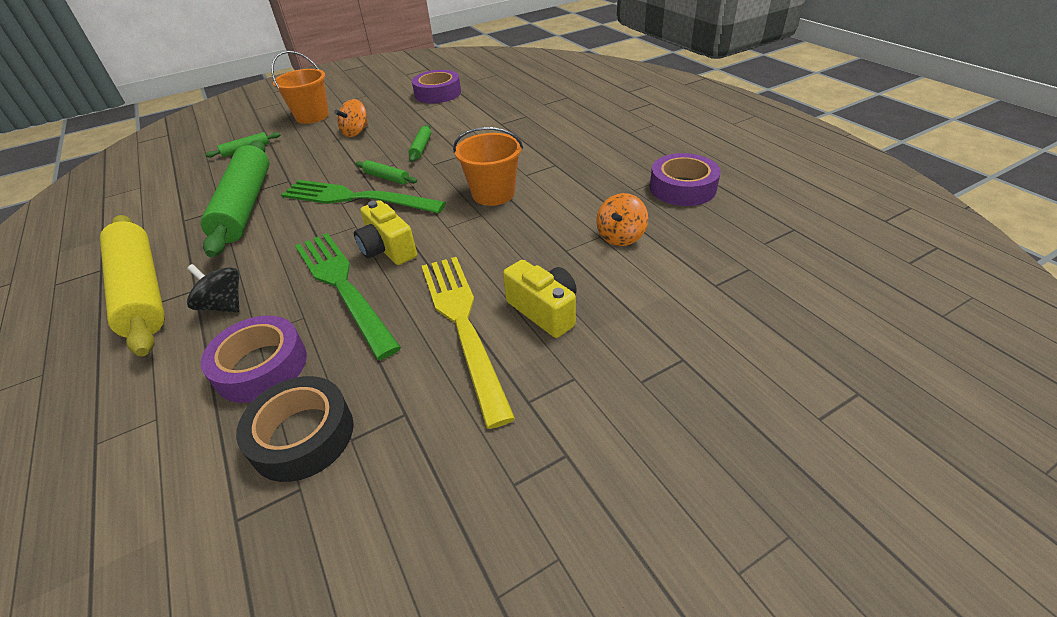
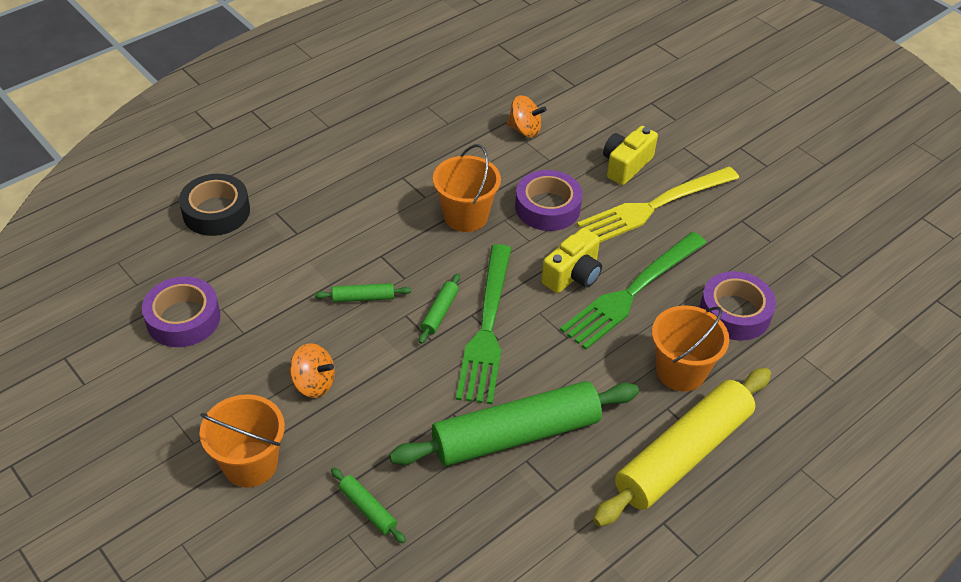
camera: 105 degrees left, 5 degrees up
(224, 305) = (680, 371): black spinning top -> orange bucket
(302, 435) = (778, 266): black tape -> black tape (216, 212)
(682, 188) = (443, 94): purple tape -> purple tape (547, 207)

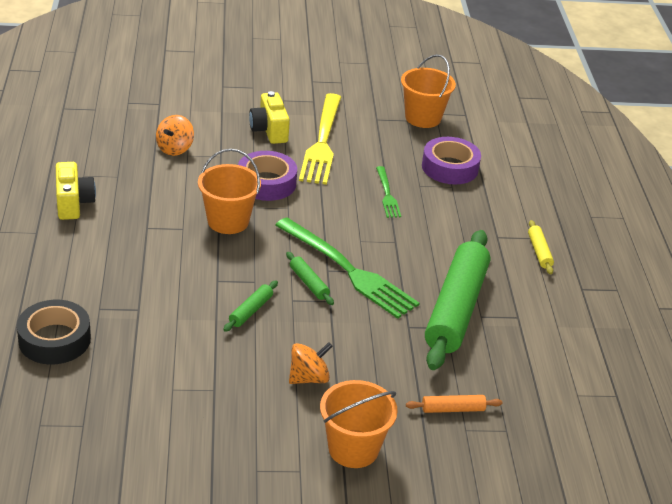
camera: 55 degrees left, 10 degrees down
(183, 319) = (158, 416): purple tape -> none
(367, 509) = (453, 409): green rolling pin -> orange rolling pin
(524, 130) = (175, 149): orange spinning top -> orange spinning top turned 150 degrees clockwise
(573, 275) = (343, 208): yellow camera -> yellow camera (73, 203)
(631, 292) = (387, 194): green fork -> green fork, size x0.50
(680, 371) = (474, 215): orange bucket -> orange bucket (423, 118)
(683, 454) = (539, 252): yellow rolling pin -> yellow rolling pin, size x0.41

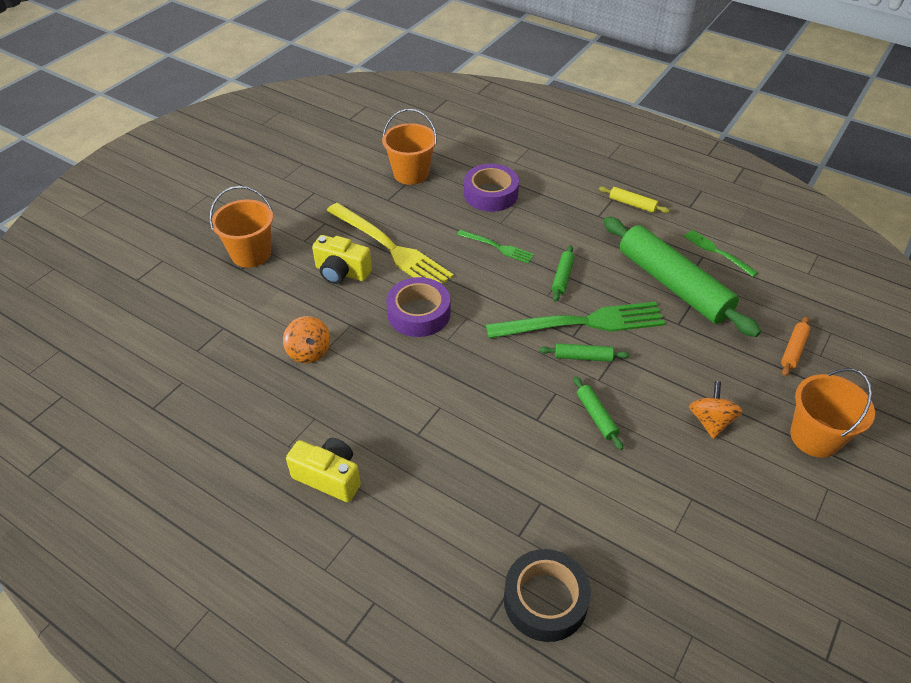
camera: 50 degrees left, 10 degrees up
(228, 221) = (454, 368): orange bucket -> orange bucket (251, 254)
(391, 242) = (562, 277): none -> green rolling pin
(535, 324) = (717, 252): none -> green fork

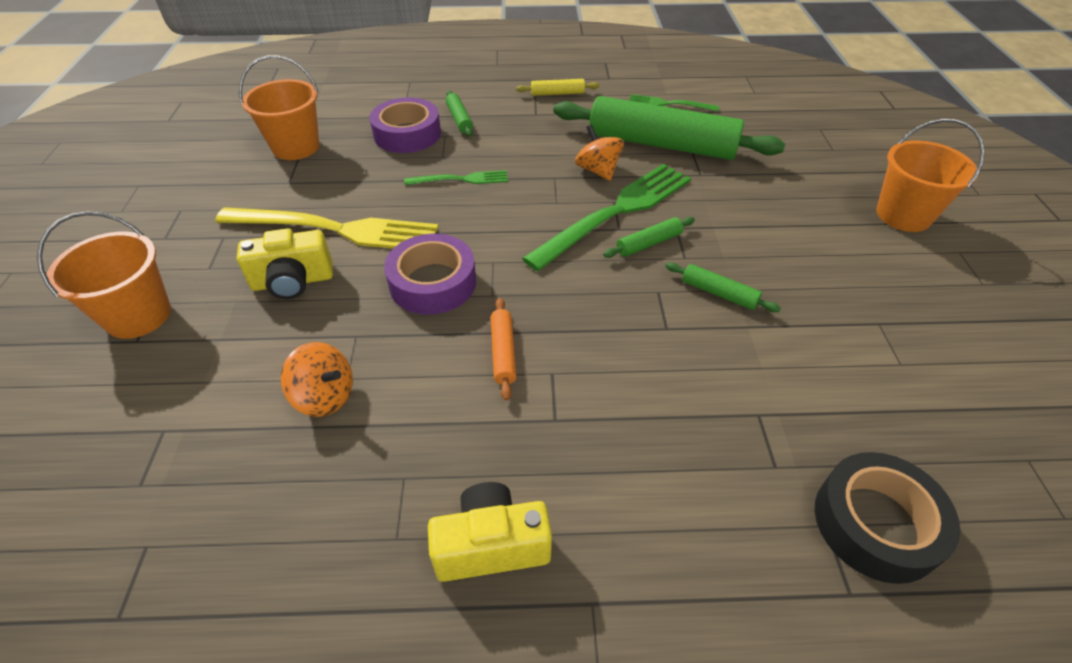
camera: 35 degrees left, 0 degrees up
(562, 277) = (555, 180): green rolling pin -> green rolling pin (459, 119)
(710, 421) = (816, 244): orange spinning top -> orange spinning top (598, 170)
(793, 350) = (810, 154): orange rolling pin -> orange rolling pin (503, 352)

